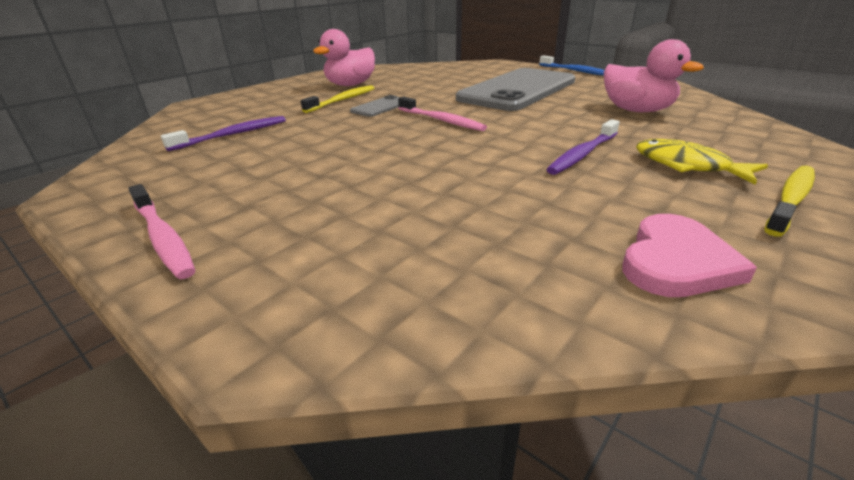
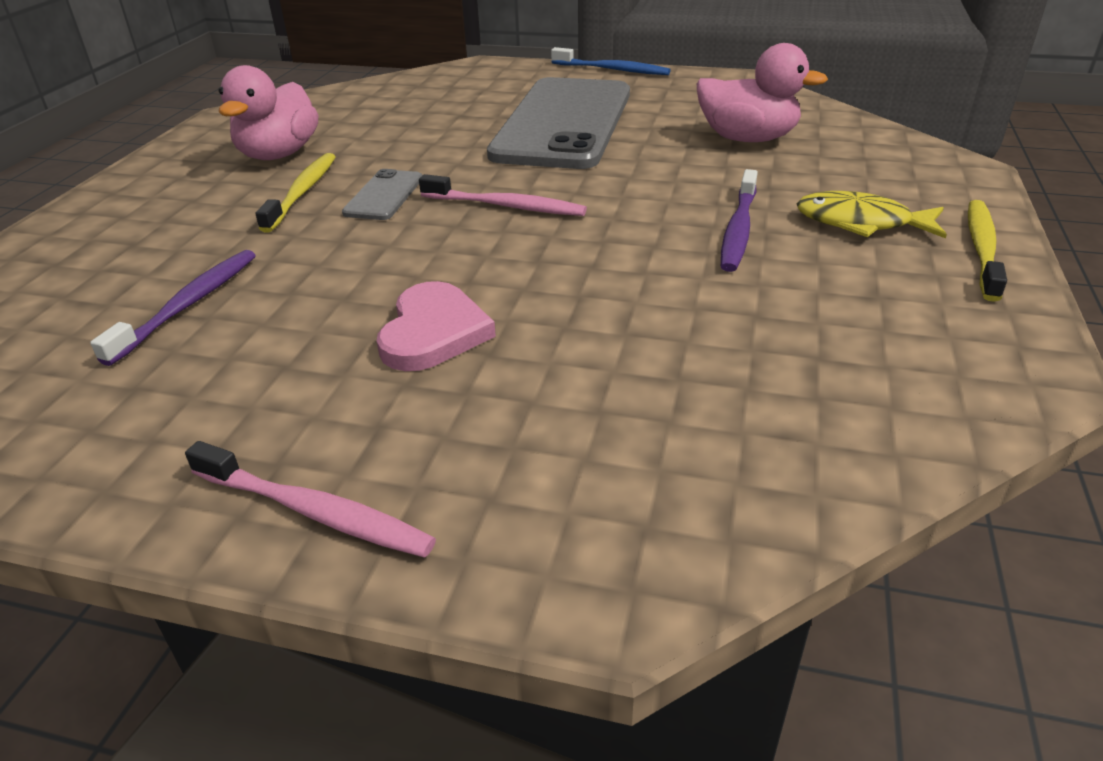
camera: 25 degrees left, 5 degrees up
(676, 261) = (930, 358): pink heart -> pink heart (433, 332)

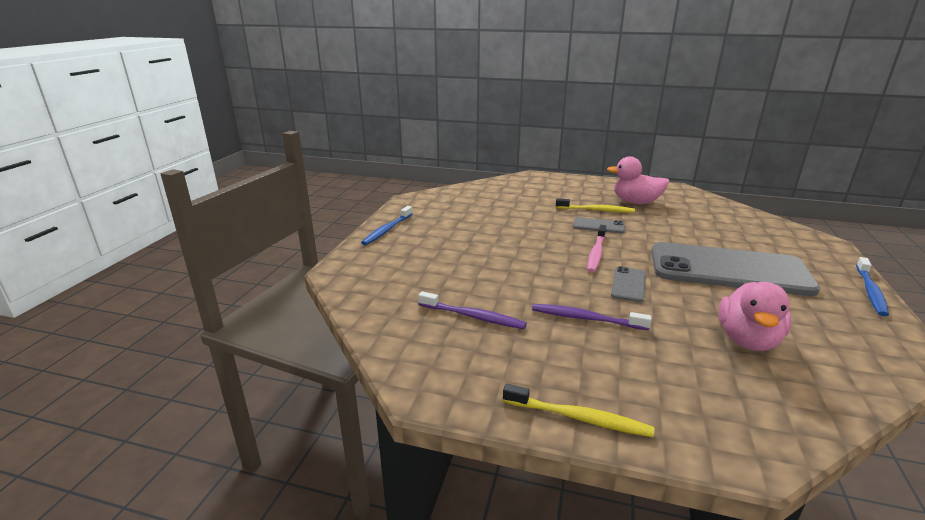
camera: 90 degrees right, 10 degrees down
(189, 305) = (499, 202): purple toothbrush -> purple toothbrush (473, 316)
(314, 512) = (387, 230): pink toothbrush -> blue toothbrush
(433, 332) = (479, 241): pink heart -> none
(621, 190) = (628, 284): none -> grey phone
(861, 223) = (608, 368): yellow fish -> none

